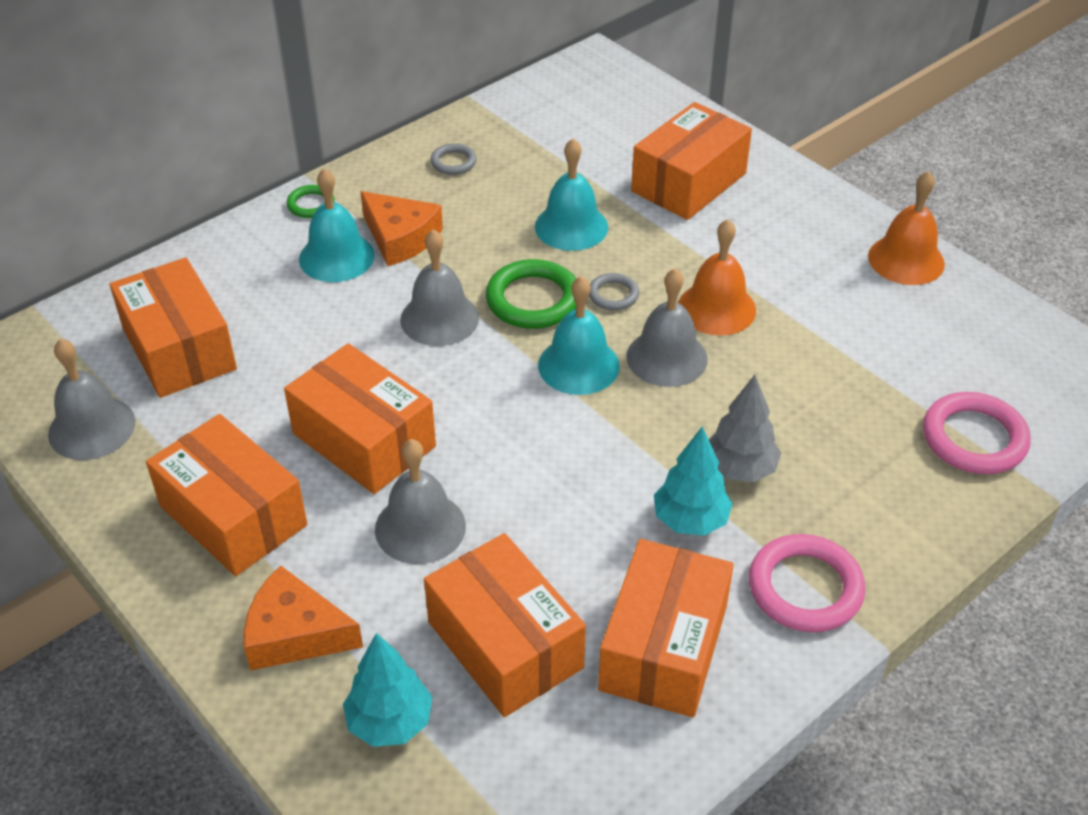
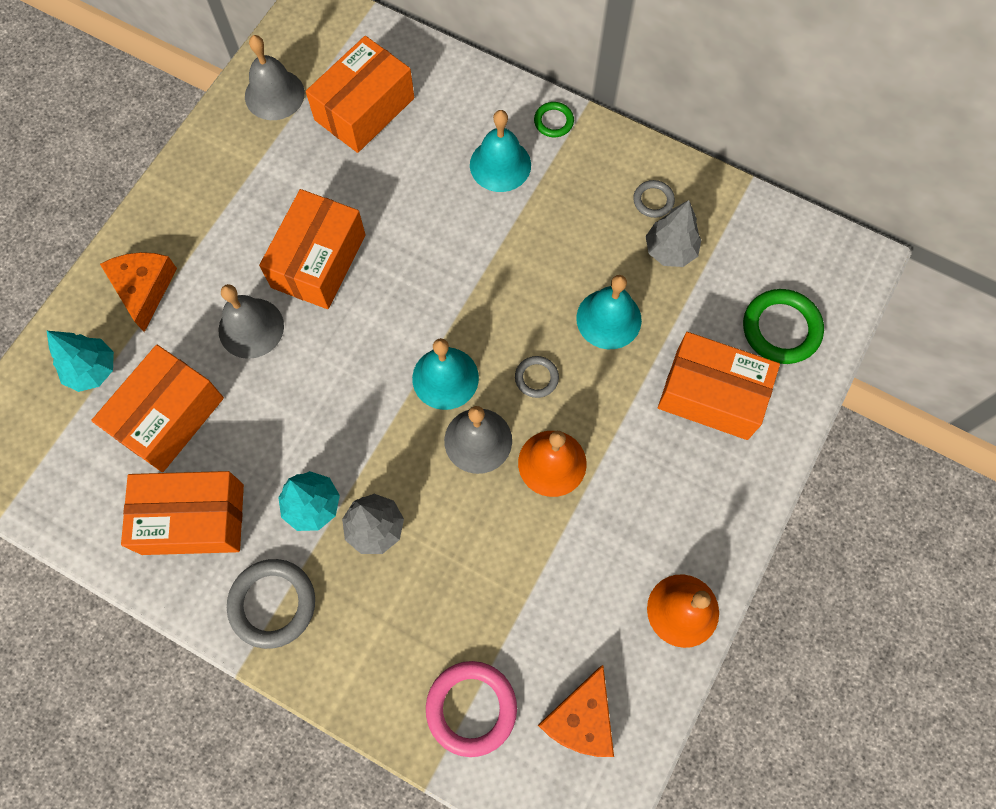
camera: 70 degrees right, 25 degrees up
(233, 516) = (226, 211): orange box -> none
(400, 238) = (540, 199): orange cheese -> orange cheese (581, 719)
(439, 318) = (460, 262): grey bell -> none
(517, 166) = (670, 250): none -> grey tree
(533, 300) = (507, 320): green ring -> green ring (781, 329)
(805, 588) = (272, 604): pink ring -> grey ring

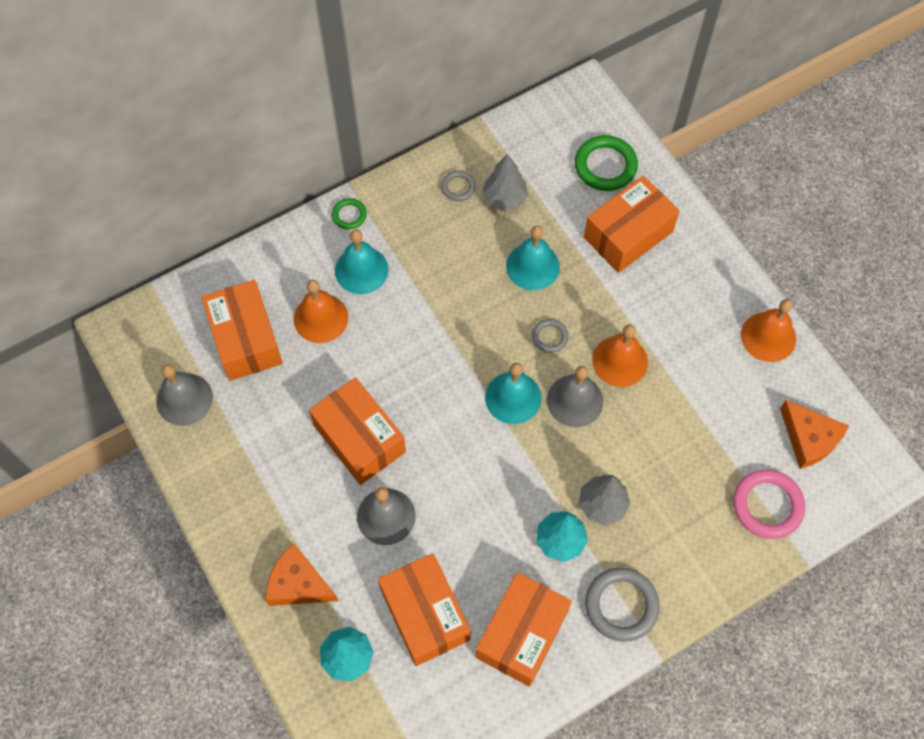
camera: 60 degrees left, 5 degrees down
(425, 158) = (321, 318): none -> orange bell

